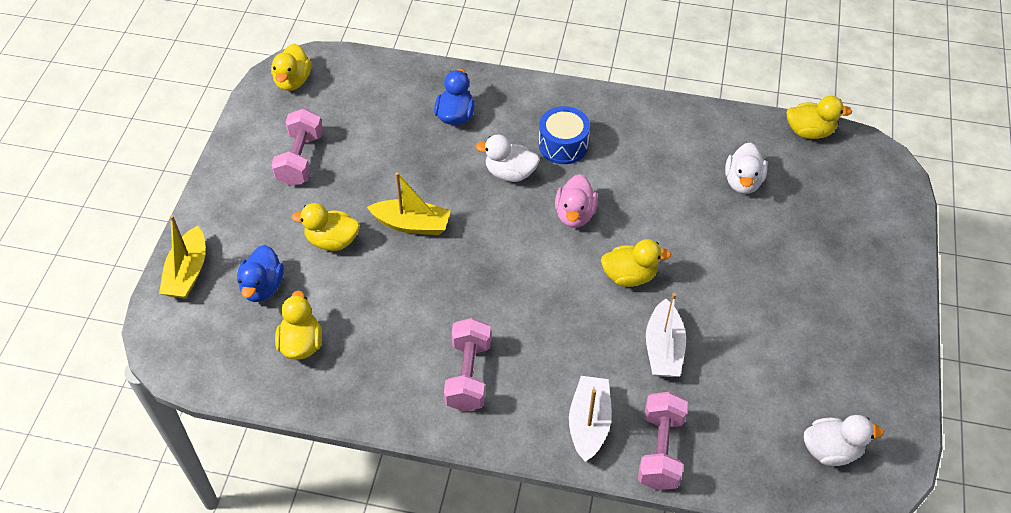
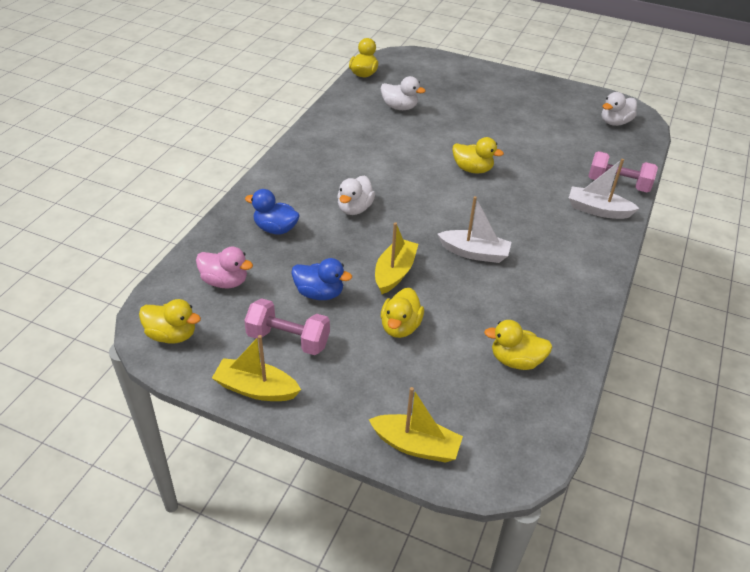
camera: 80 degrees left, 10 degrees down
(239, 151) = (256, 388): none -> yellow boat
(263, 287) = (446, 383): blue duck -> blue duck (319, 293)
(468, 375) = (554, 262): pink dumbbell -> none
(563, 145) = (334, 177): blue drum -> none
(575, 214) = (408, 183): pink duck -> pink duck (225, 281)
(629, 276) = (472, 169): yellow duck -> yellow duck turned 105 degrees clockwise
(663, 349) = (537, 167): white boat -> white boat (474, 253)
(831, 450) = (615, 122): white duck -> white duck turned 135 degrees counterclockwise

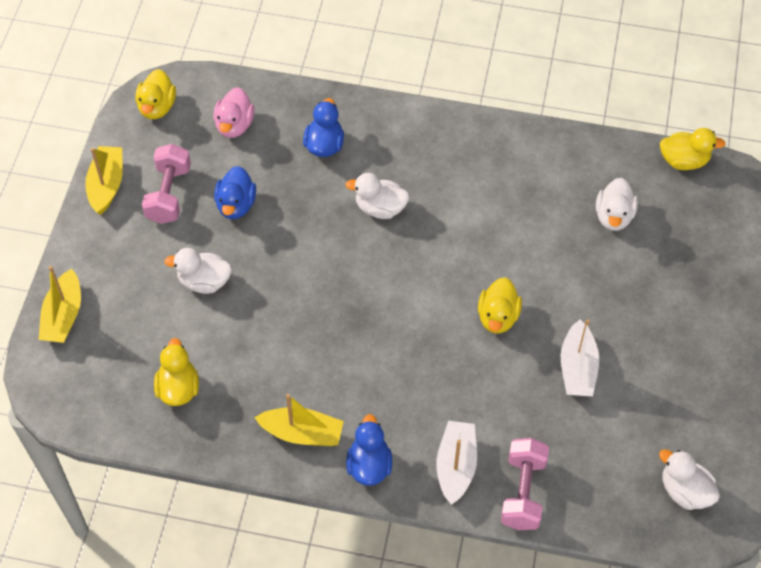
camera: 80 degrees right, 15 degrees up
(394, 272) = (283, 264): yellow boat -> yellow boat (302, 433)
(400, 327) = (204, 282): yellow duck -> white duck
(474, 253) = (334, 335): white boat -> white boat (577, 368)
(597, 253) = (369, 465): none -> blue duck

